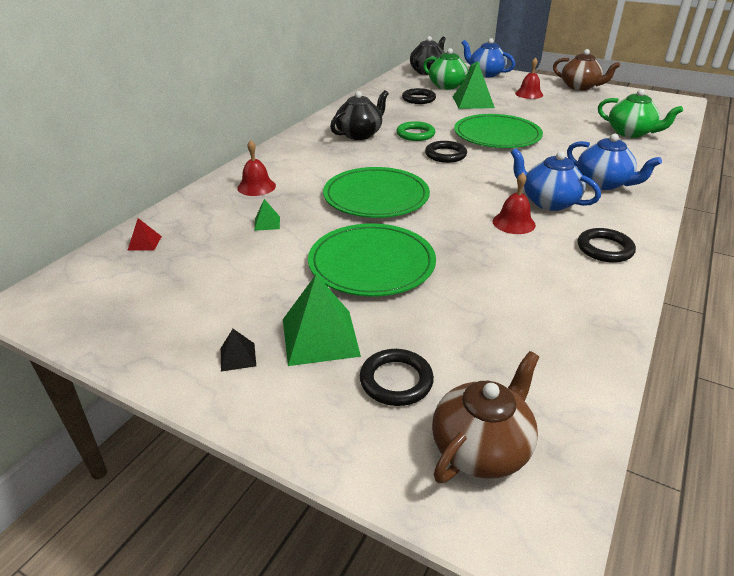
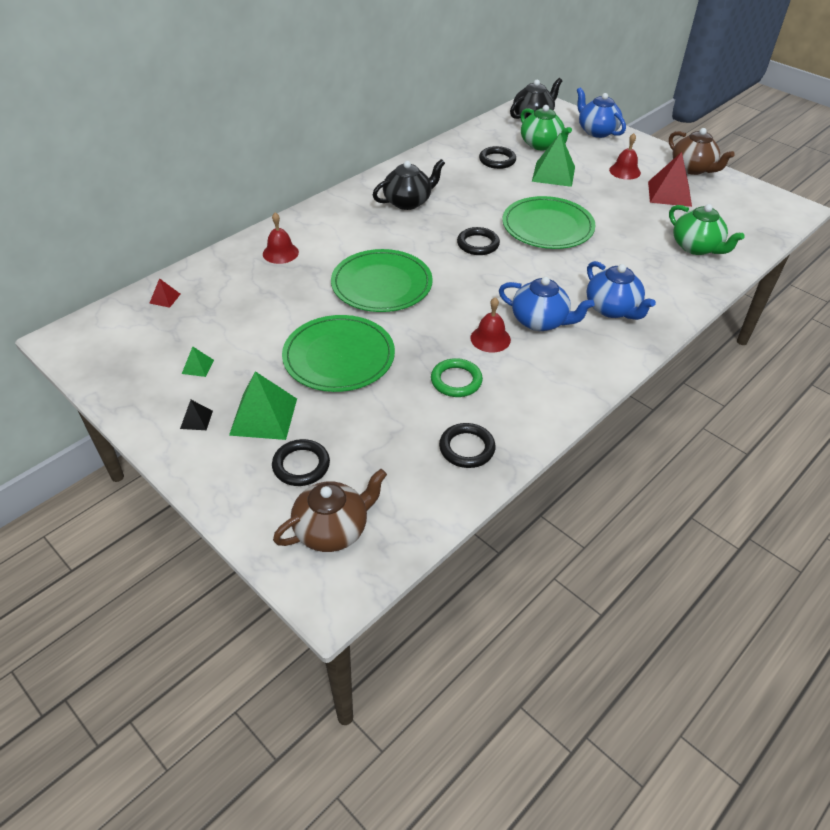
camera: 15 degrees right, 10 degrees up
(267, 223) = (272, 296): green pyramid -> green pyramid (197, 366)
(415, 134) = (464, 211): green ring -> green ring (456, 381)
(548, 202) = (540, 321): blue teapot -> blue teapot turned 150 degrees clockwise
(577, 103) = (669, 193): none -> red pyramid
(604, 249) = (554, 383): black ring -> black ring (467, 448)

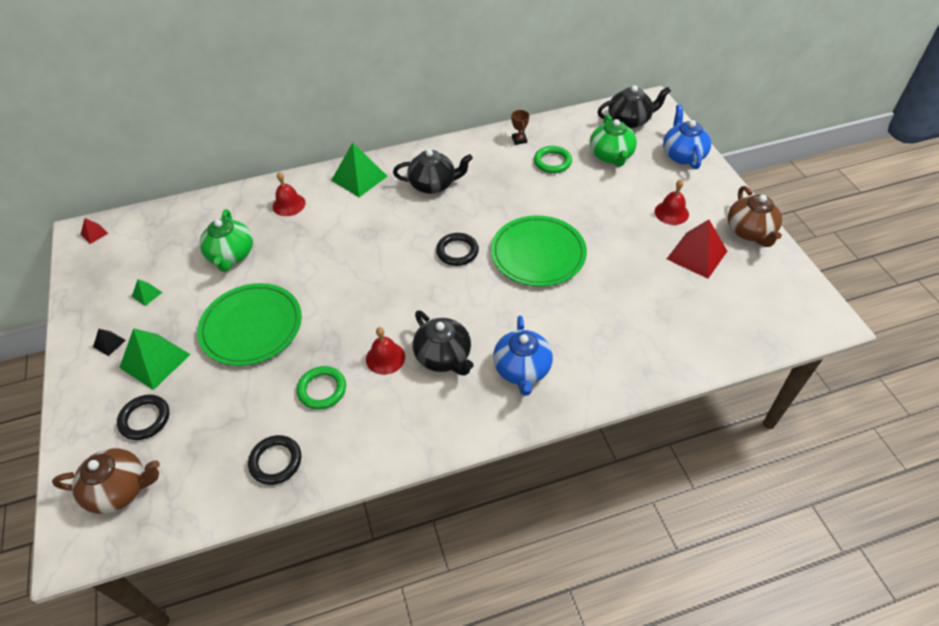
camera: 30 degrees right, 5 degrees up
(165, 298) = (173, 220): red pyramid -> red pyramid (94, 233)
(381, 284) = (342, 266): green plate -> none
(453, 151) = (519, 140): none -> brown trophy
(497, 160) = (552, 162): black ring -> green ring
(540, 321) = (444, 357): blue teapot -> black teapot
(553, 174) = (595, 194): green pyramid -> green pyramid (359, 178)
(696, 247) = (669, 330): green teapot -> green teapot (231, 255)

